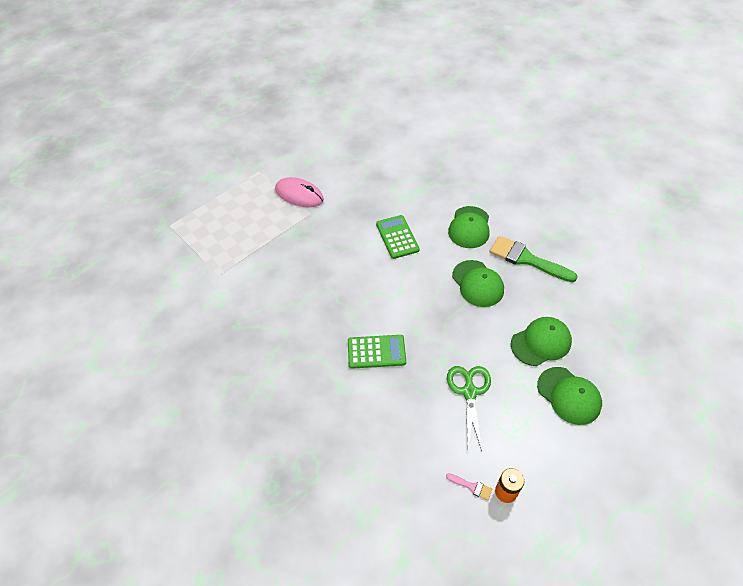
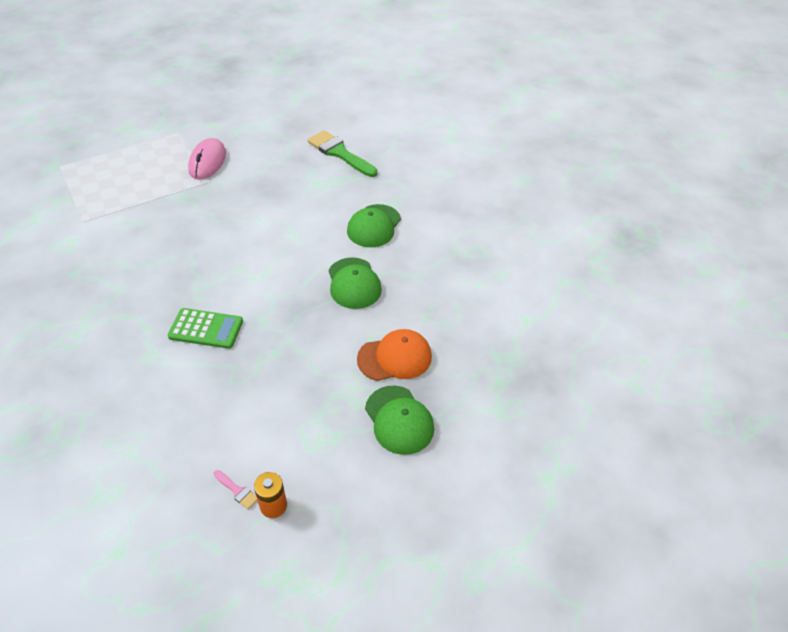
camera: 10 degrees right, 5 degrees down
(299, 195) = (207, 162): pink mouse -> pink mouse turned 60 degrees clockwise
(397, 237) = (289, 221): green calculator -> none
(469, 392) = (287, 391): green scissors -> none
(527, 259) = (422, 270): green brush -> green brush (340, 153)
(541, 342) = (395, 357): green cap -> orange cap

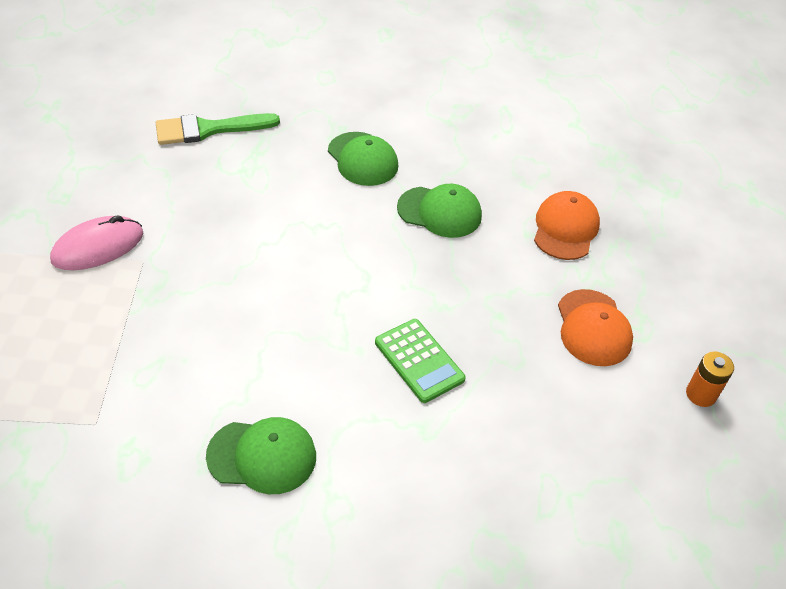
camera: 60 degrees left, 0 degrees up
(206, 329) = (419, 361): green calculator -> green calculator turned 105 degrees clockwise
(207, 162) = (98, 247): pink mouse -> pink mouse turned 75 degrees counterclockwise
(237, 490) = (669, 417): pink brush -> none
(299, 411) = (593, 328): none -> orange cap
(399, 420) = (644, 260): green cap -> green cap (262, 456)

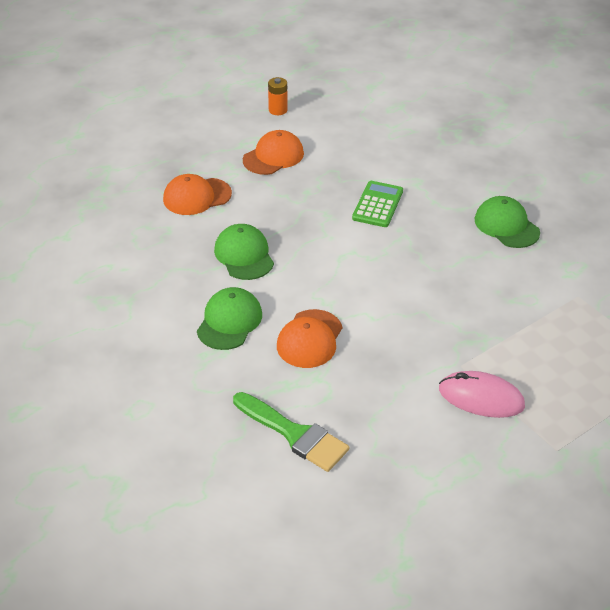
camera: 125 degrees left, 5 degrees down
(288, 191) = (309, 339): none -> orange cap

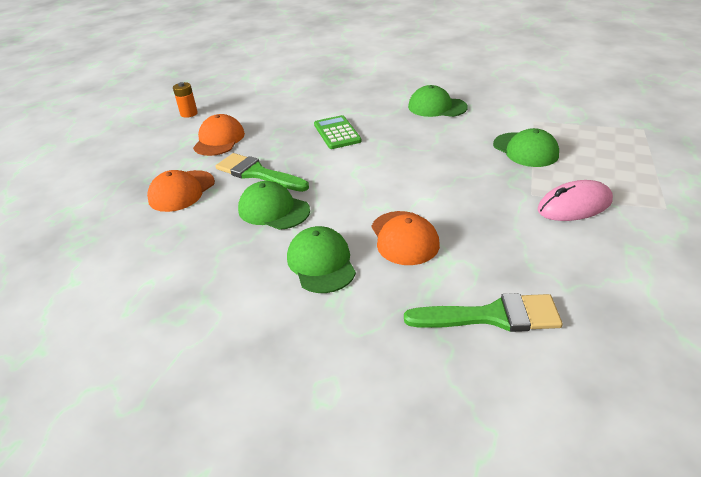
camera: 35 degrees left, 5 degrees down
(268, 212) = (258, 173): none -> green brush
(521, 321) = (525, 150): none -> green cap

